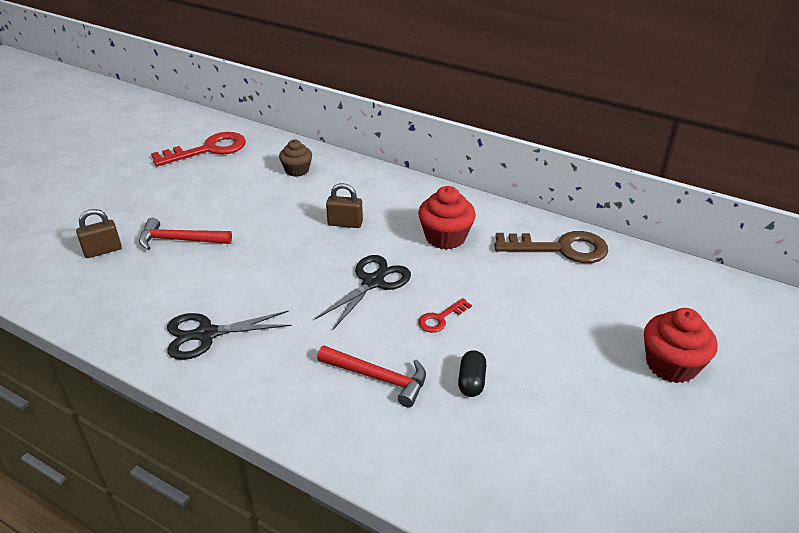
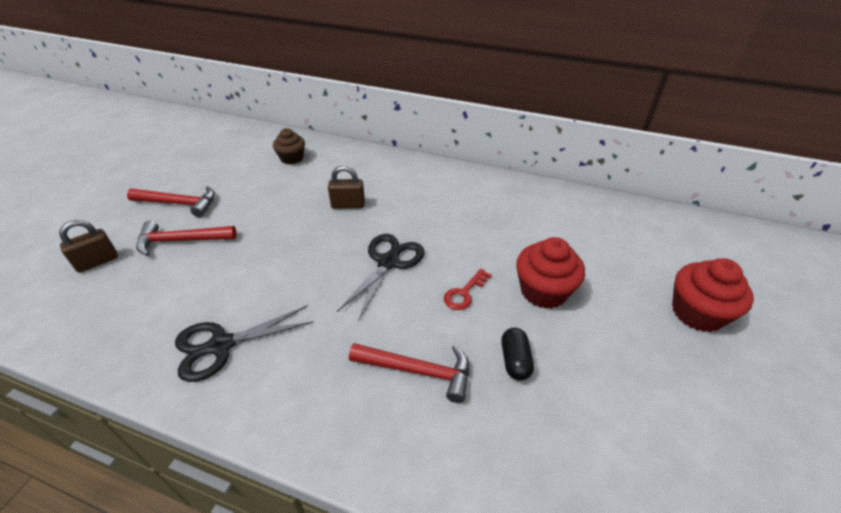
camera: 10 degrees left, 5 degrees up
(180, 205) = (179, 203): none -> red hammer
(208, 150) = (202, 147): red key -> none
(445, 237) = (446, 208): red cupcake -> red cupcake (543, 291)
(560, 248) = (554, 207): brown key -> none

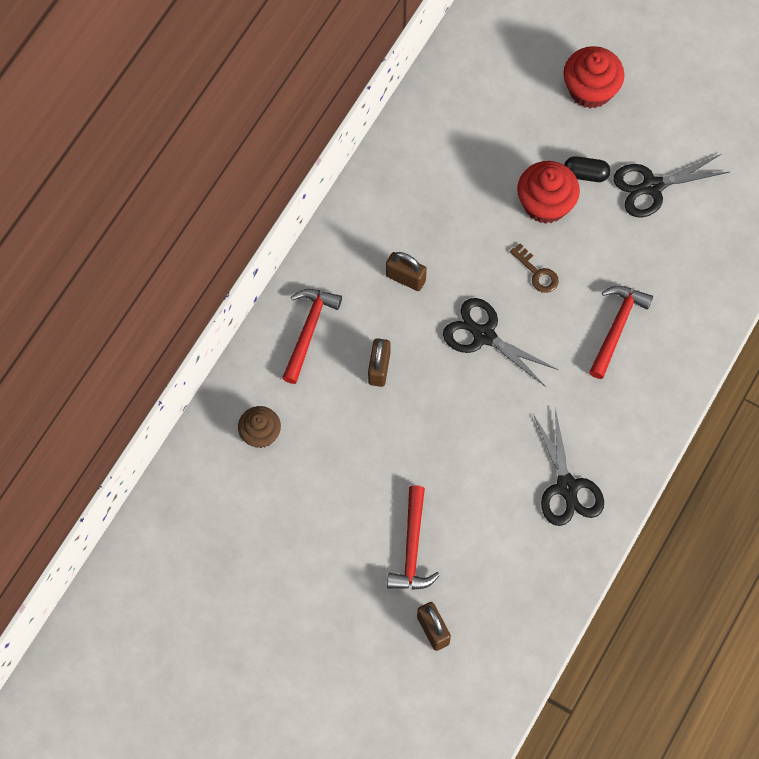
camera: 80 degrees left, 25 degrees up
(179, 203) = (339, 563): red hammer -> red hammer (308, 331)
(432, 210) = (405, 278): none -> brown padlock
(464, 293) = (537, 273): red key -> brown key
(515, 361) = (618, 251): black capsule -> black capsule (586, 174)
(615, 388) = (652, 187): none -> black scissors

